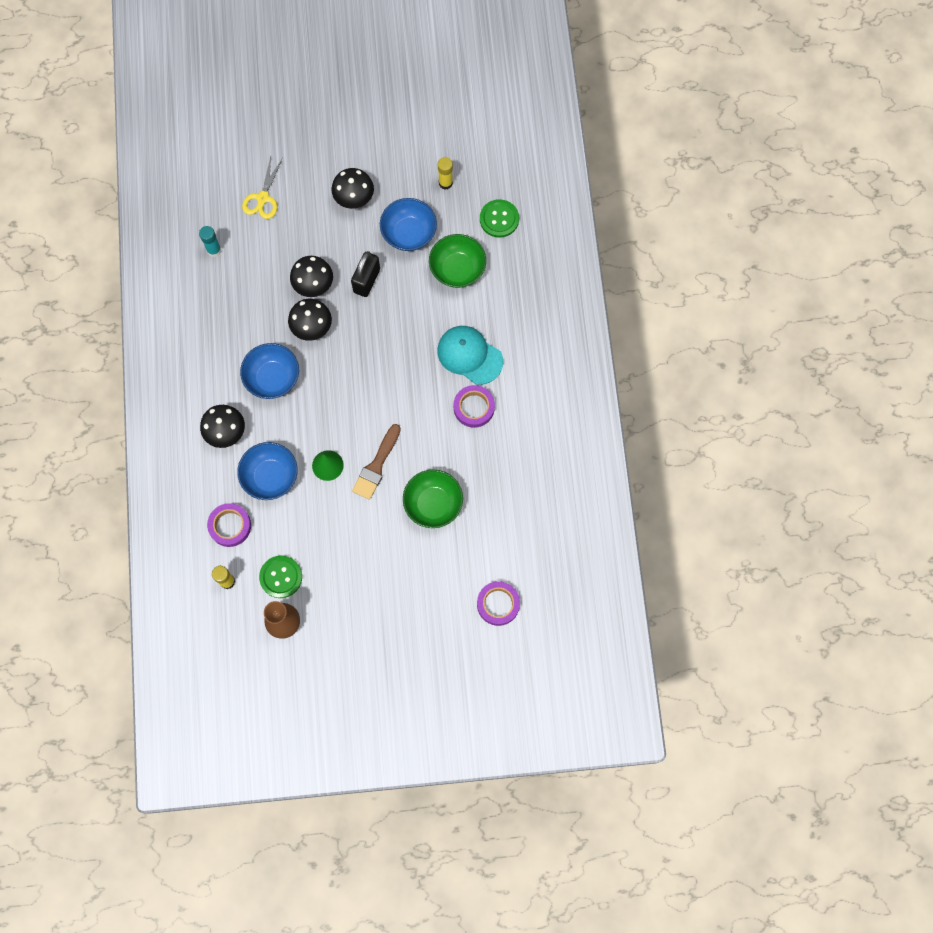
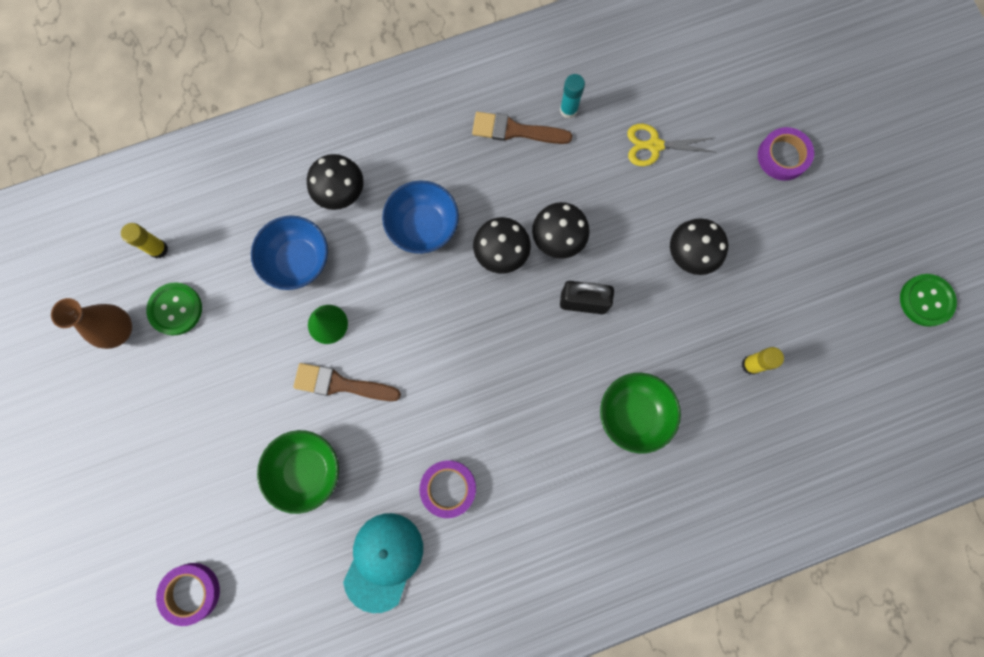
camera: 75 degrees right, 5 degrees up
(217, 292) = (515, 130): none -> brown brush
(230, 526) = (226, 232): purple tape -> purple tape (782, 156)
(409, 233) = (664, 337): blue bowl -> none
(469, 355) = (518, 463): turquoise cap -> turquoise cap (383, 561)
(499, 219) = (722, 450): green button -> green button (926, 300)

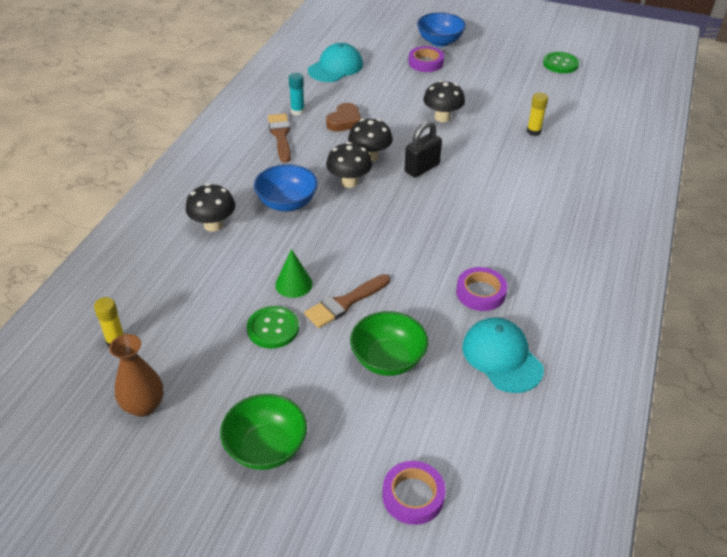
camera: 50 degrees left, 35 degrees down
(175, 309) = (174, 360): green button -> green button (273, 328)
(297, 260) = (229, 272): blue bowl -> blue bowl (439, 41)
(515, 130) = (280, 135): brown brush -> brown brush turned 120 degrees clockwise
(594, 167) = (344, 121): none -> brown heart
(633, 414) = (516, 187): green bowl -> green bowl (266, 447)
(654, 145) = (362, 96): yellow scissors -> none
(682, 75) = (335, 67): none -> turquoise cap

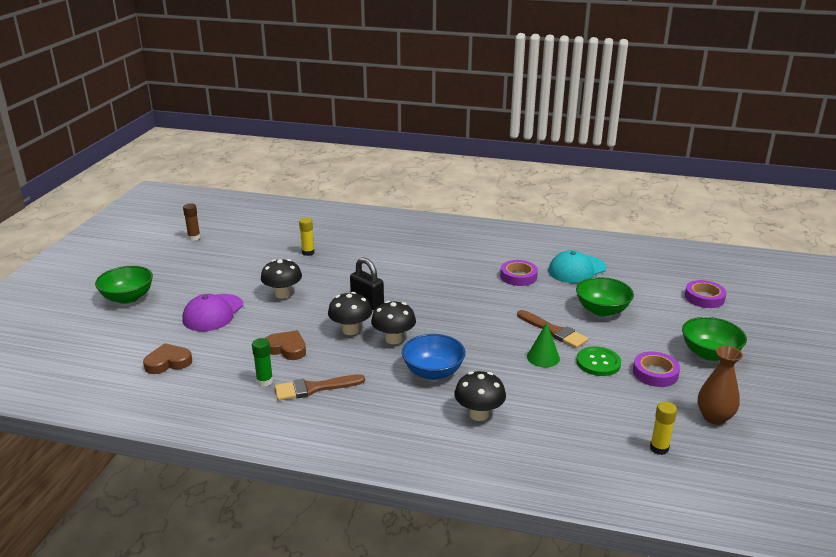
camera: 95 degrees left, 15 degrees down
(297, 111) = (264, 381): turquoise glue stick -> green glue stick
(335, 67) = (168, 362): turquoise cap -> brown heart
(410, 82) = (213, 313): none -> purple cap
(425, 63) = (173, 305): purple tape -> purple tape (655, 373)
(439, 41) = (128, 298): blue bowl -> green bowl
(560, 64) = (194, 237): green button -> brown glue stick

